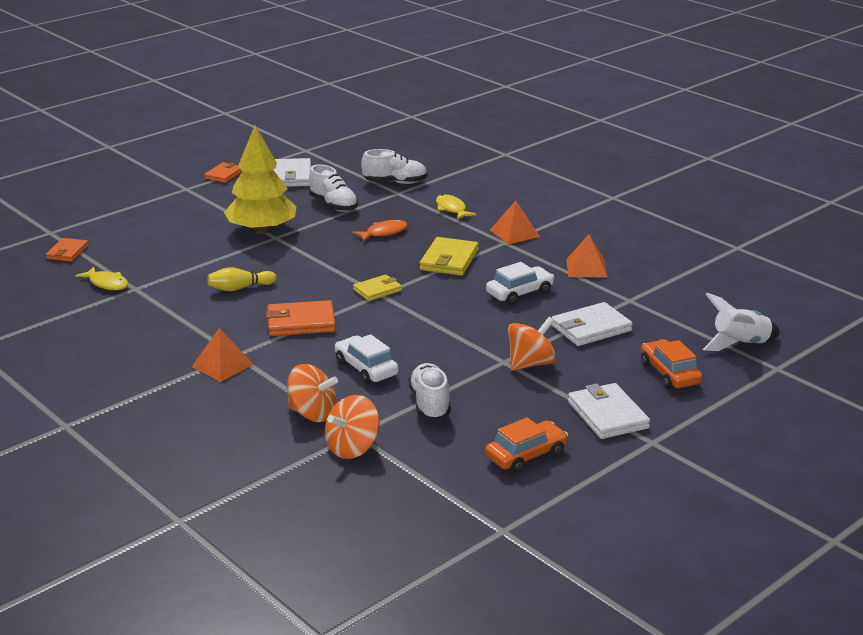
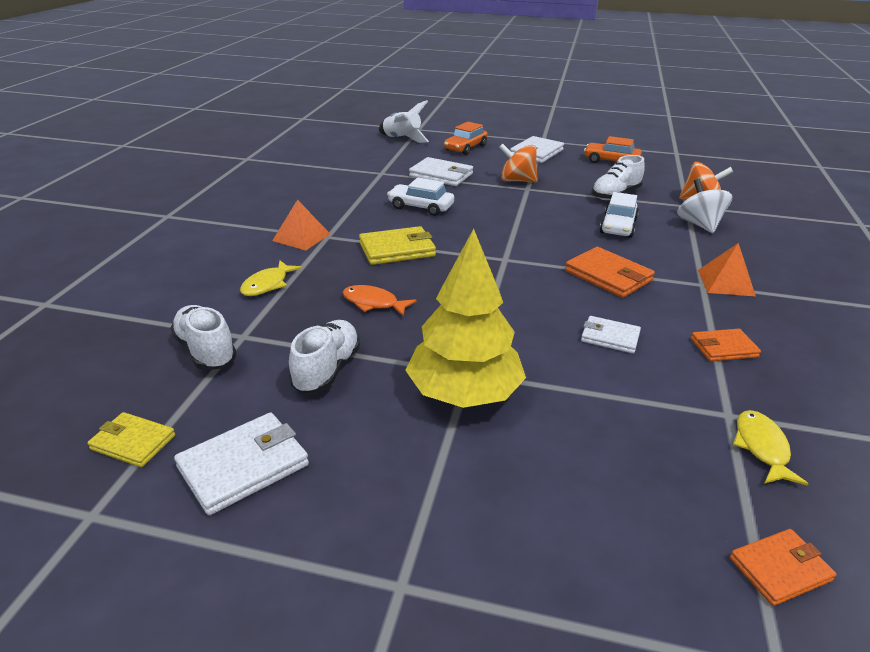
camera: 125 degrees left, 5 degrees up
(224, 175) = (292, 568): orange wallet -> orange wallet (723, 348)
(240, 288) = (610, 337): yellow bowling pin -> white wallet
(312, 414) = (699, 225): orange spinning top -> white spinning top
(377, 290) = (500, 262): yellow wallet -> yellow wallet (133, 442)
(586, 268) = (343, 195): orange pyramid -> none

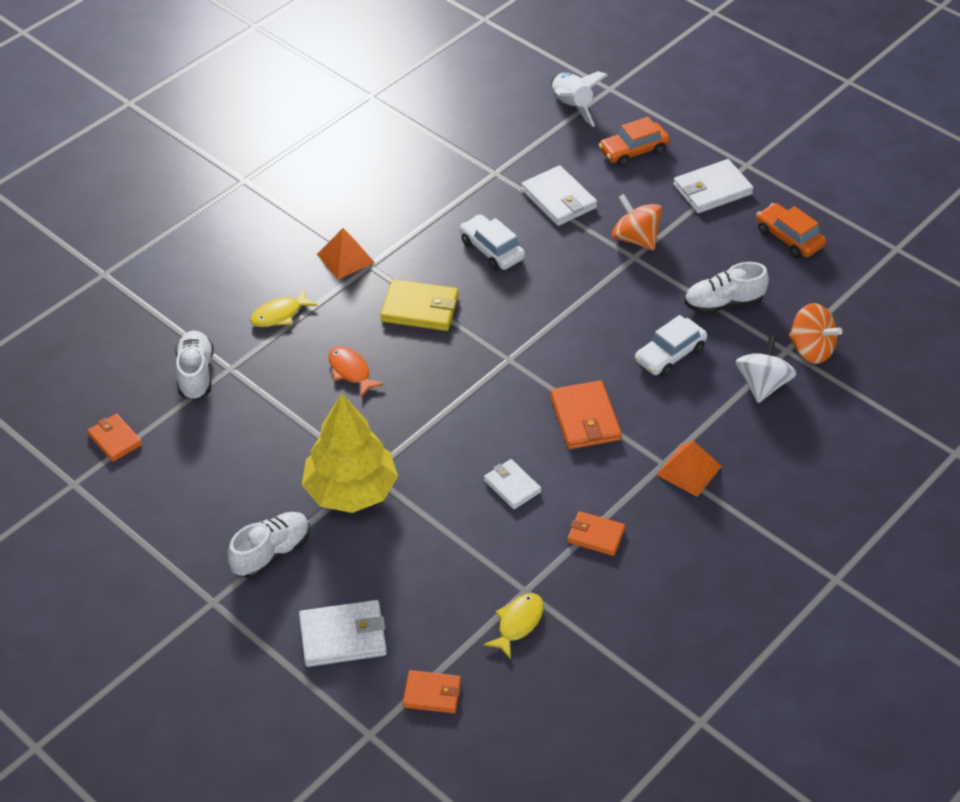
camera: 30 degrees right, 15 degrees up
(133, 442) = (115, 439): yellow wallet -> orange wallet
(244, 466) = (171, 487): white wallet -> white wallet (343, 636)
(327, 370) = (270, 428): white shoe -> white shoe (272, 553)

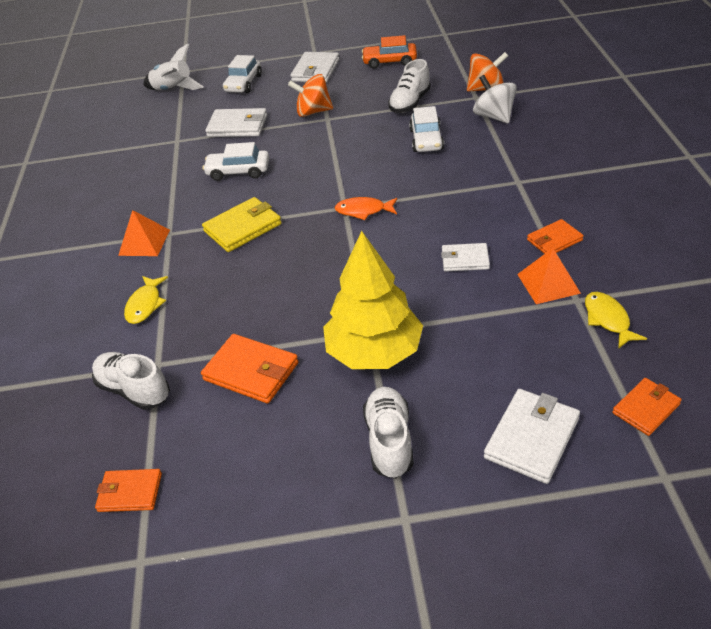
camera: 45 degrees left, 5 degrees down
(351, 371) = (253, 292): orange fish -> orange fish (363, 211)
(585, 418) = (439, 197): orange wallet -> orange wallet (251, 371)
(633, 151) = (243, 83): orange car -> white car
(688, 470) = (535, 174): orange pyramid -> orange pyramid (548, 283)

